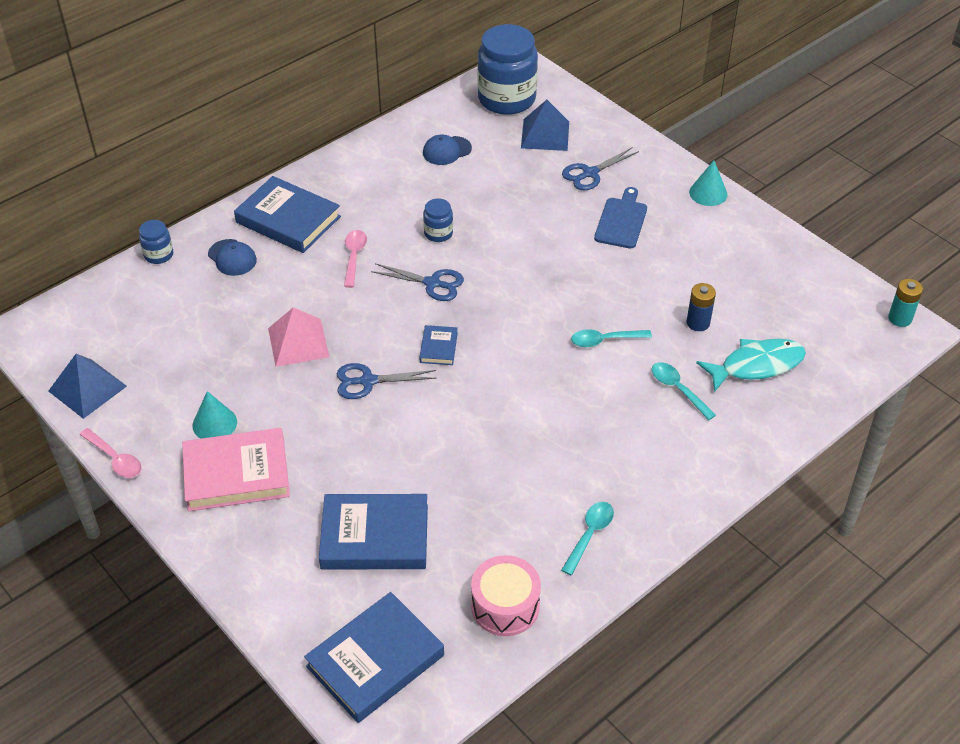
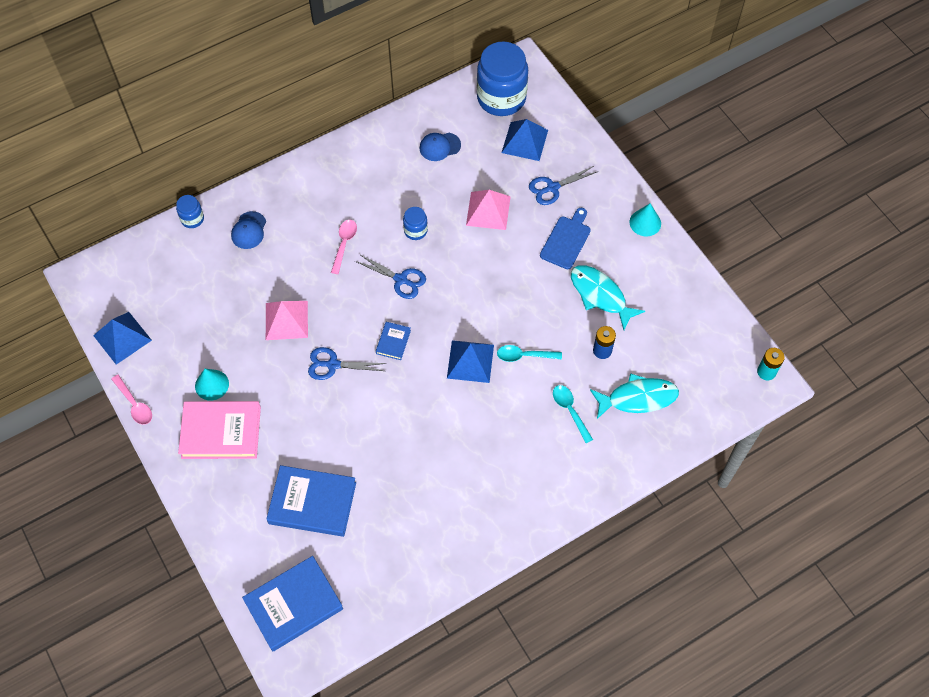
camera: 10 degrees right, 15 degrees up
(232, 258) = (249, 230): blue cap -> blue cap turned 45 degrees clockwise
(288, 219) = (299, 199): blue book -> none
(505, 606) = (395, 577): pink drum -> none
(520, 203) = (488, 210): none -> pink pyramid
(540, 354) = (470, 361): none -> blue pyramid
(589, 535) = (470, 528): turquoise spoon -> none
(678, 269) = (600, 295): none -> turquoise fish

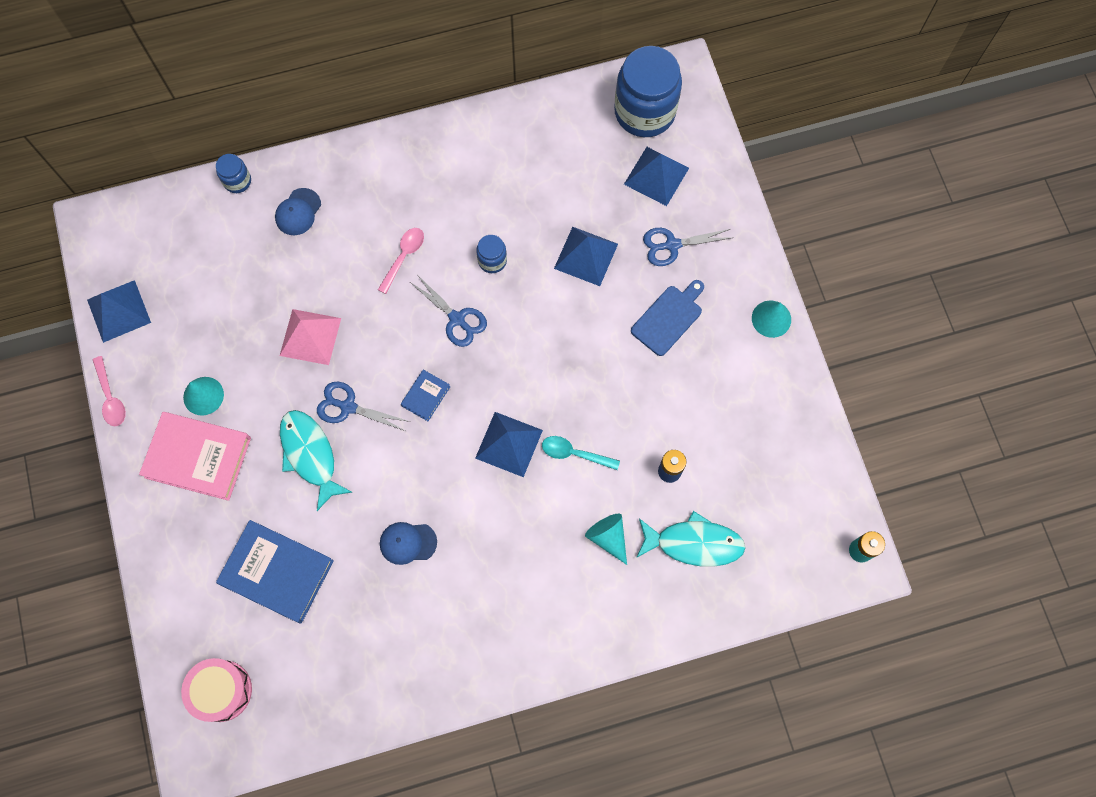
camera: 15 degrees right, 10 degrees up
(293, 605) = (222, 691): blue book -> pink drum
(439, 146) = (552, 158): blue cap -> blue cap (408, 543)
(488, 210) = (586, 256): pink pyramid -> blue pyramid
(570, 410) = (608, 537): turquoise spoon -> turquoise cone
(600, 295) = (688, 400): turquoise fish -> turquoise fish (310, 455)

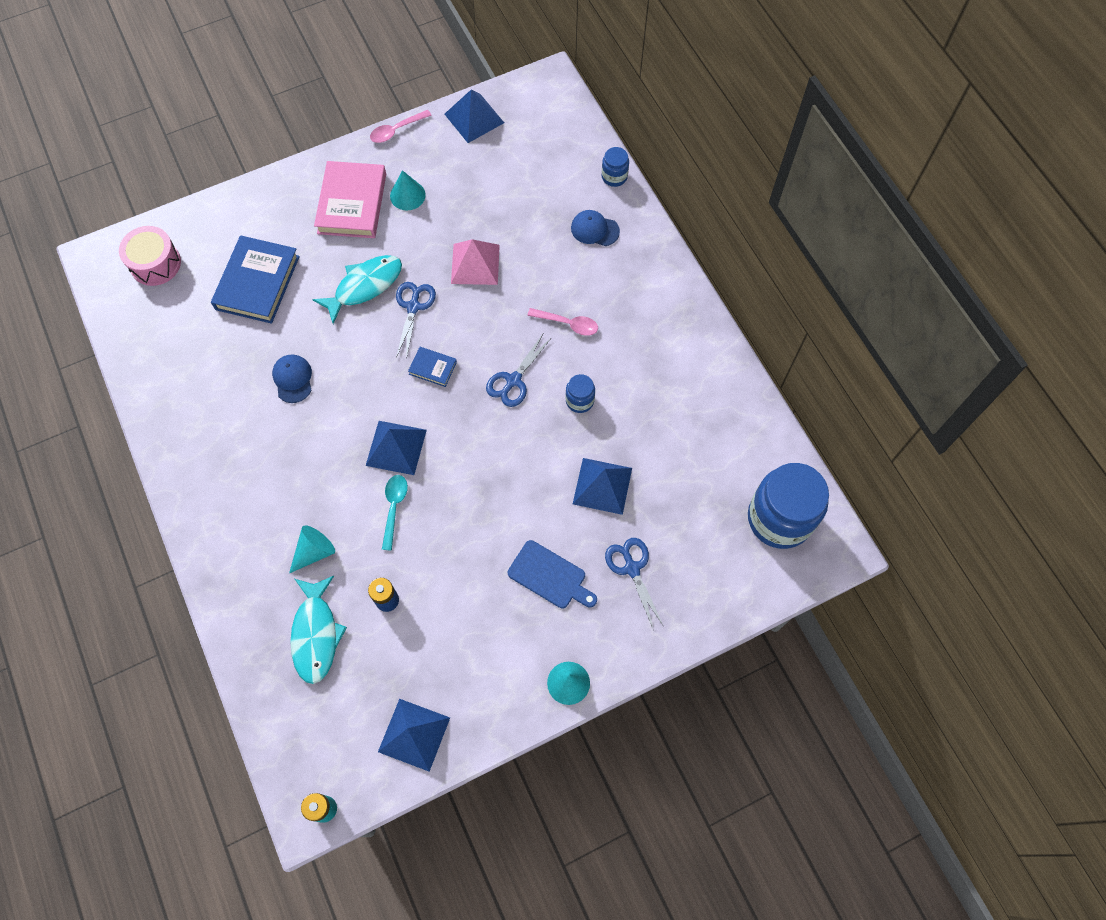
camera: 80 degrees right, 5 degrees down
(656, 176) = (707, 541): blue pyramid -> blue pyramid (414, 734)

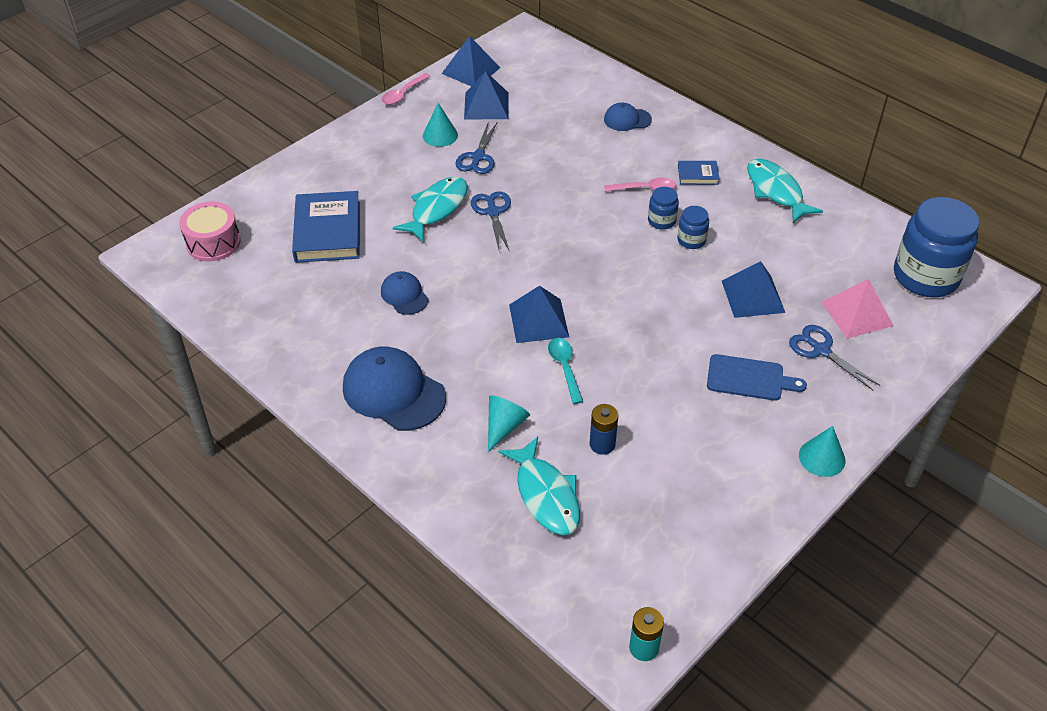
camera: 20 degrees left, 20 degrees down
(239, 483) = (393, 392): none -> blue cap
(352, 203) = (390, 153): pink book -> none
(414, 734) = (698, 549): blue pyramid -> blue pyramid (486, 106)
(433, 368) = (538, 252): blue book -> blue book (698, 175)
(475, 264) = (533, 168): pink pyramid -> pink pyramid (857, 314)
(513, 380) = (621, 241): blue scissors -> blue scissors (478, 157)
(614, 176) = (621, 81): blue jar -> blue jar (661, 221)
(692, 367) = (776, 191): none -> turquoise fish

